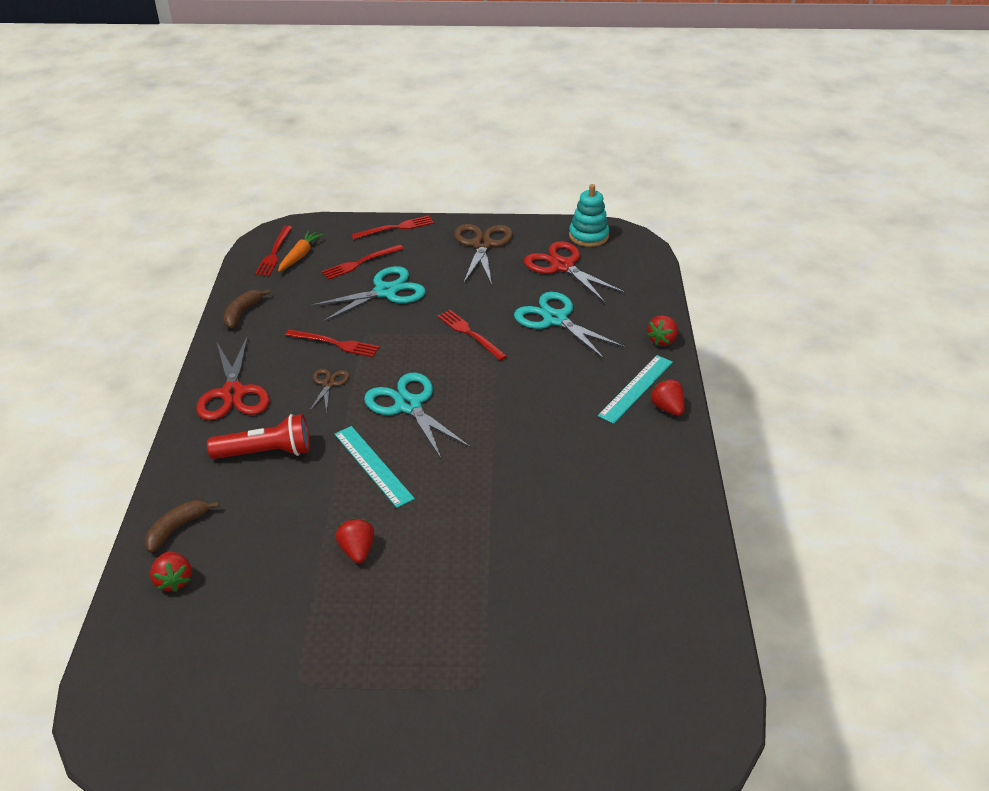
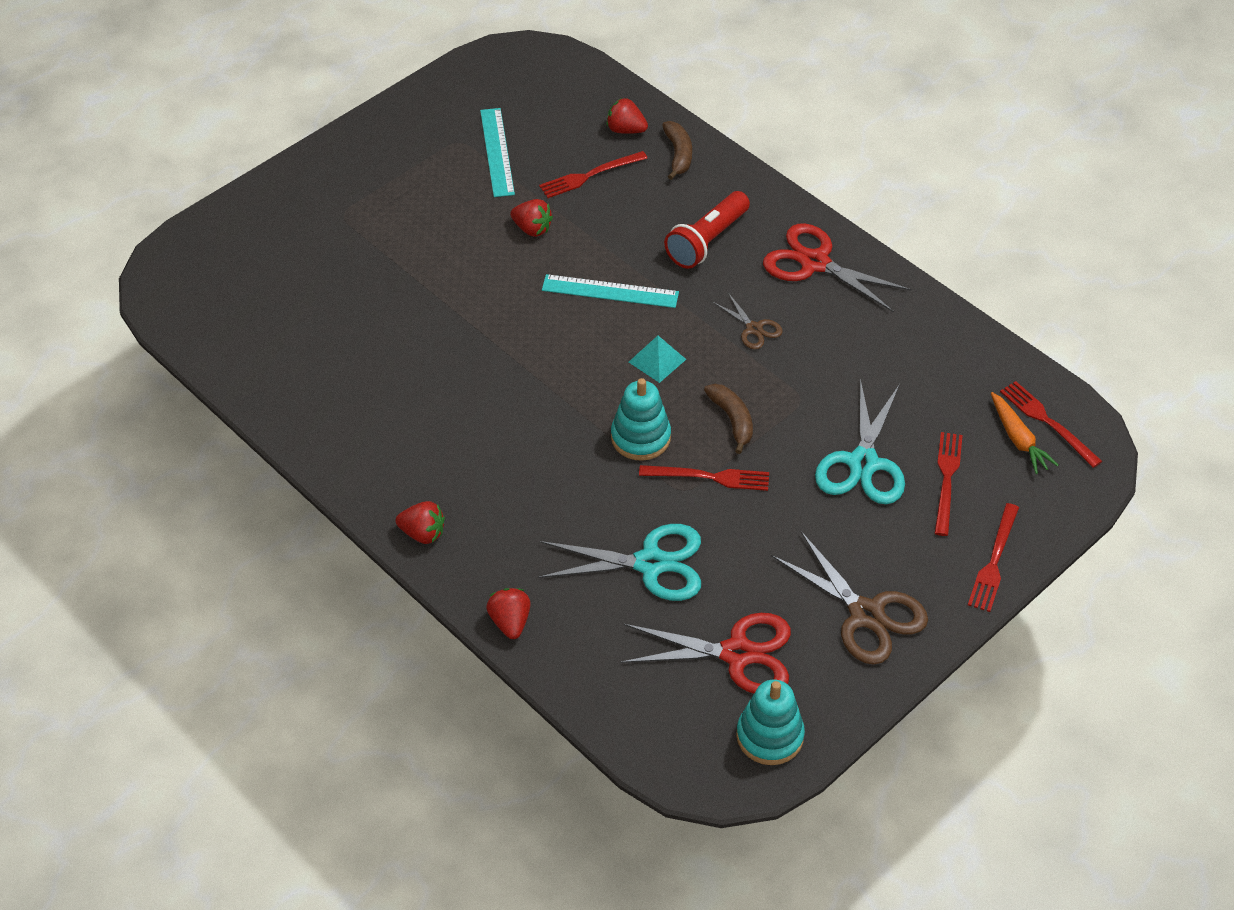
camera: 135 degrees right, 10 degrees up
(242, 313) = (946, 335): brown banana -> brown banana (732, 420)
(335, 343) = (813, 369): red fork -> red fork (590, 175)
(408, 405) = (657, 360): turquoise scissors -> turquoise pyramid
(478, 374) = (640, 437): none -> turquoise stacking toy
(636, 388) = (476, 535): turquoise ruler -> turquoise ruler (497, 152)

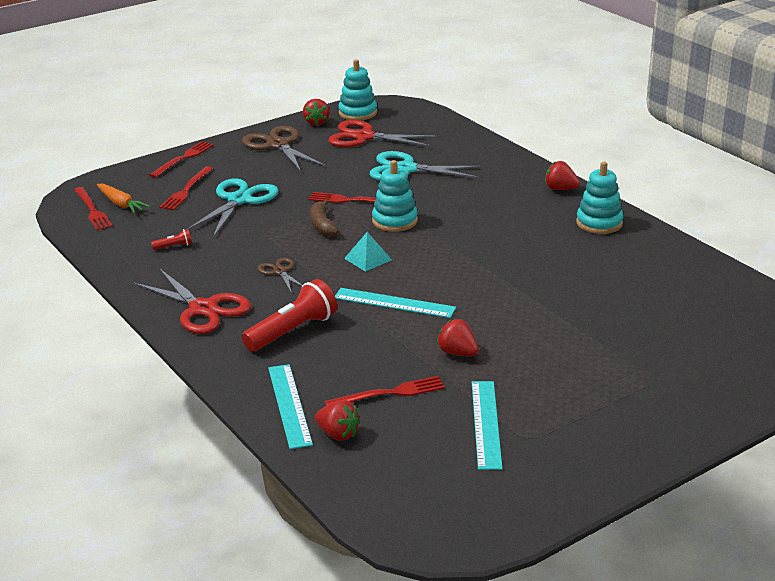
camera: 170 degrees left, 20 degrees down
(373, 459) = (599, 223): none -> turquoise stacking toy
(510, 622) = (502, 154): red strawberry -> red strawberry (316, 122)
(678, 154) = (290, 405): brown banana -> turquoise ruler
(900, 361) = (174, 246): none -> red flashlight
(1018, 439) = (121, 204): orange carrot -> orange carrot turned 150 degrees clockwise

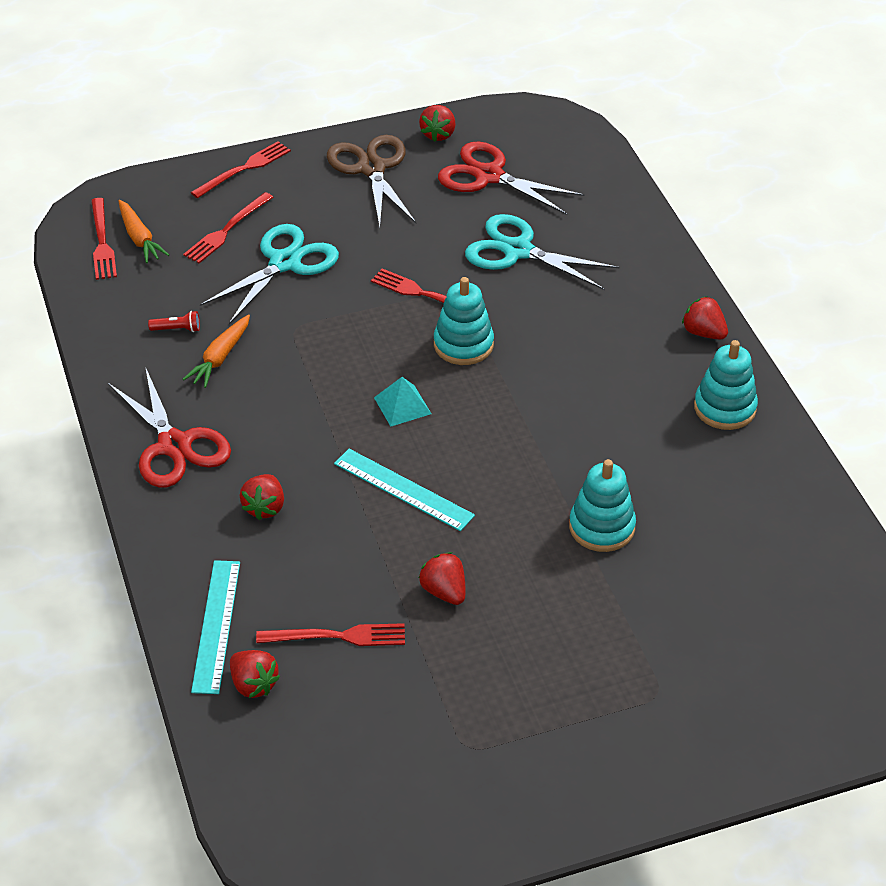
camera: 15 degrees right, 15 degrees up
(215, 256) = (220, 357): none -> orange carrot
(280, 271) = (287, 403): brown scissors -> none
(292, 331) = (264, 507): red flashlight -> red strawberry
(322, 225) = (370, 331): brown banana -> none
(358, 113) = (500, 126): turquoise stacking toy -> turquoise stacking toy (602, 527)
(485, 424) = (428, 712): turquoise ruler -> none

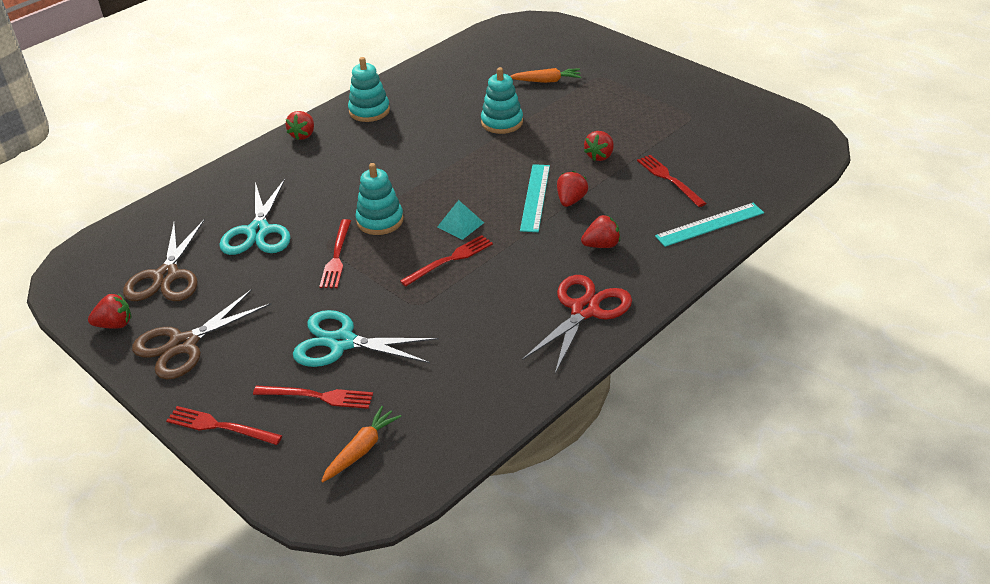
camera: 115 degrees left, 5 degrees down
(102, 242) = (382, 474): red fork -> red fork (449, 260)
(177, 329) = (463, 367): red flashlight -> none
(220, 357) = (478, 328): orange carrot -> orange carrot (546, 81)
(253, 684) = (733, 194): red strawberry -> red strawberry (571, 200)
(489, 176) = (167, 276): red scissors -> brown scissors

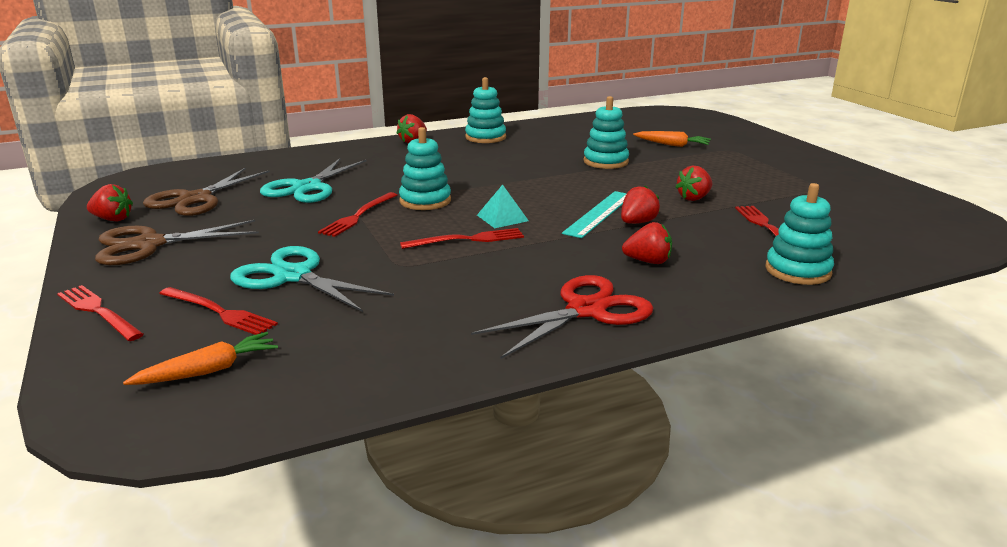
camera: 20 degrees right, 15 degrees down
(709, 224) = (798, 271): turquoise ruler -> turquoise stacking toy

